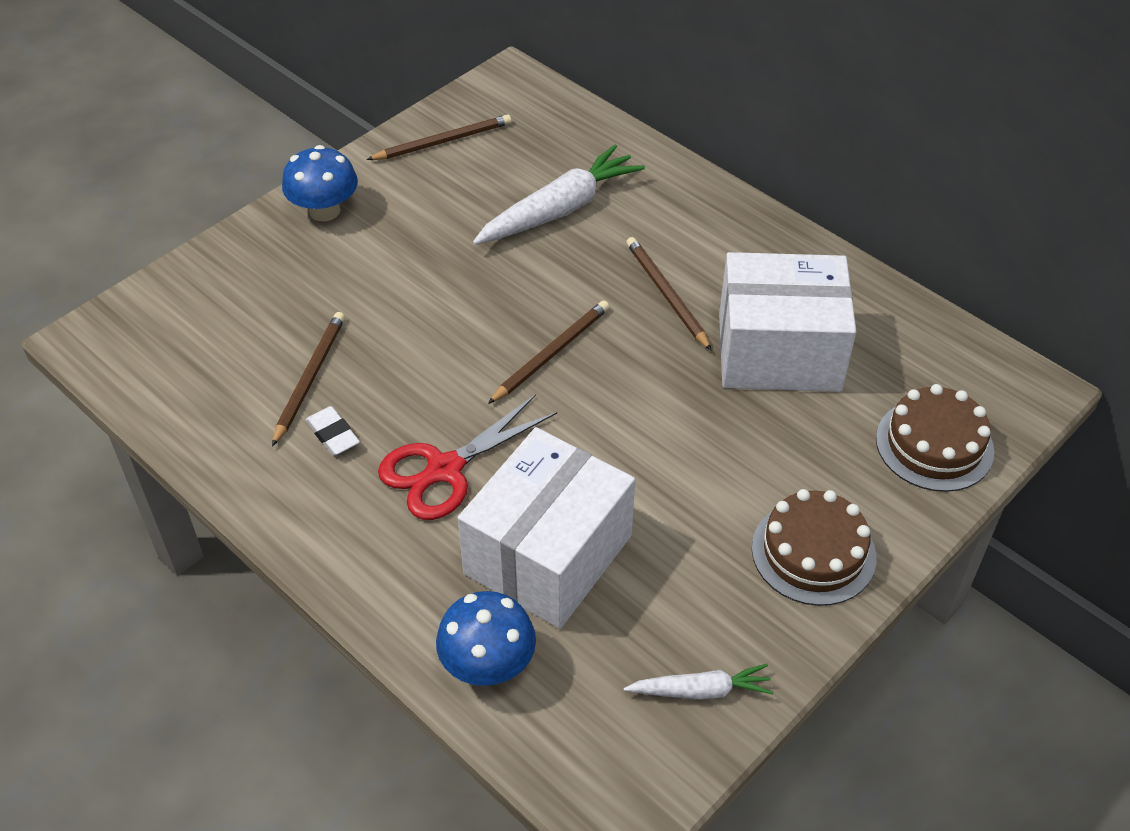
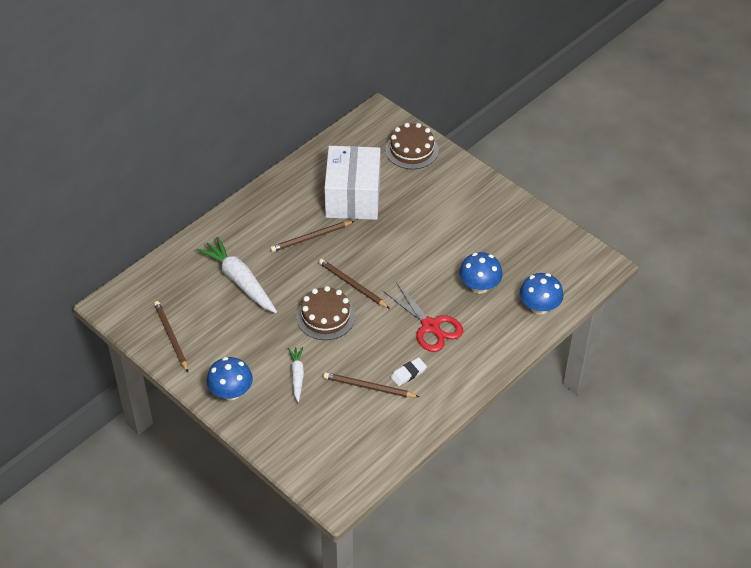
camera: 90 degrees left, 0 degrees up
(548, 554) = (479, 286): white box -> blue mushroom
(701, 690) = (545, 237): white carrot -> white carrot (297, 376)
(813, 552) = (473, 196): brown cake -> brown cake (325, 316)

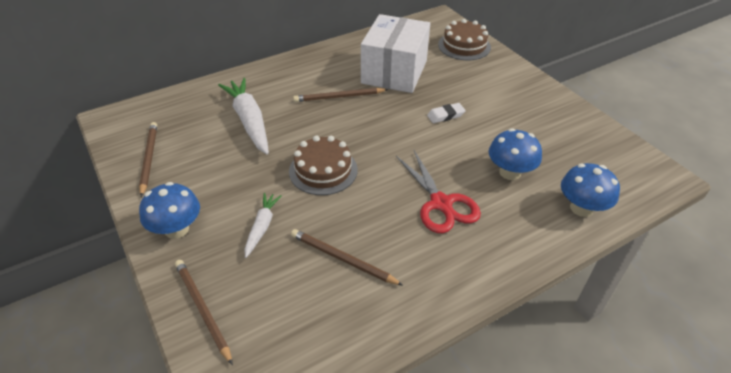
camera: 15 degrees right, 5 degrees down
(352, 285) = (365, 145): brown pencil -> brown pencil (202, 310)
(408, 373) = (398, 253): white eraser -> white eraser (445, 115)

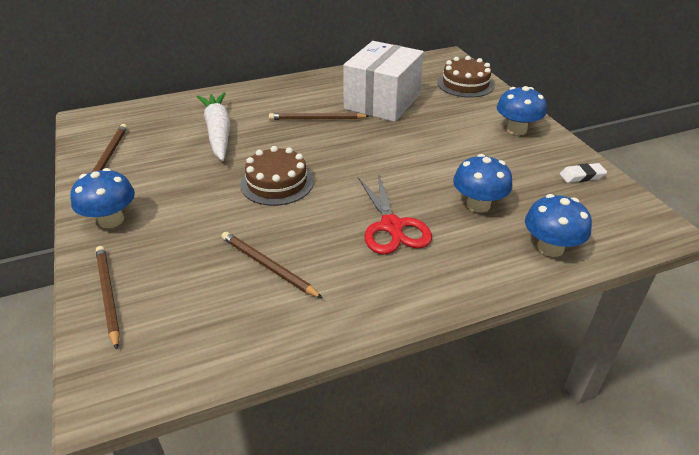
camera: 10 degrees right, 5 degrees down
(262, 227) = (196, 227): white carrot -> none
(445, 115) = (424, 145): white eraser -> white eraser (582, 176)
(522, 91) = (516, 130): none -> blue mushroom

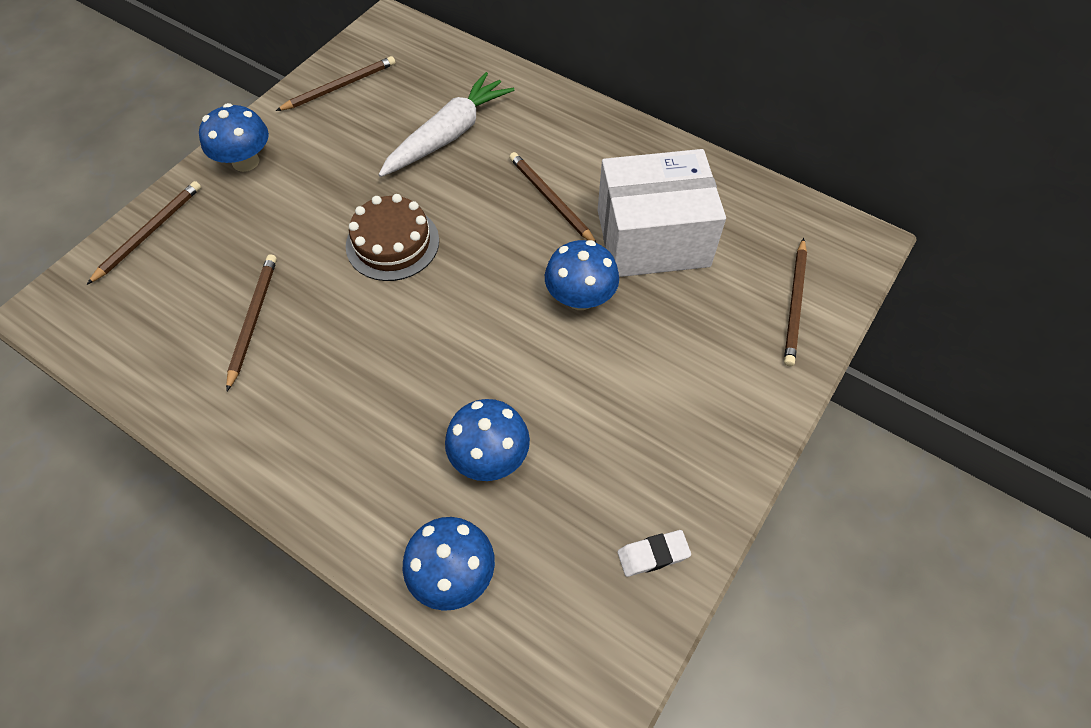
camera: 55 degrees right, 20 degrees up
(392, 226) = (386, 389): red scissors -> none
(465, 84) = (795, 303): brown cake -> brown pencil
(516, 130) = (715, 423): blue mushroom -> blue mushroom (580, 297)
(582, 176) = (653, 554): white eraser -> white eraser turned 60 degrees counterclockwise

